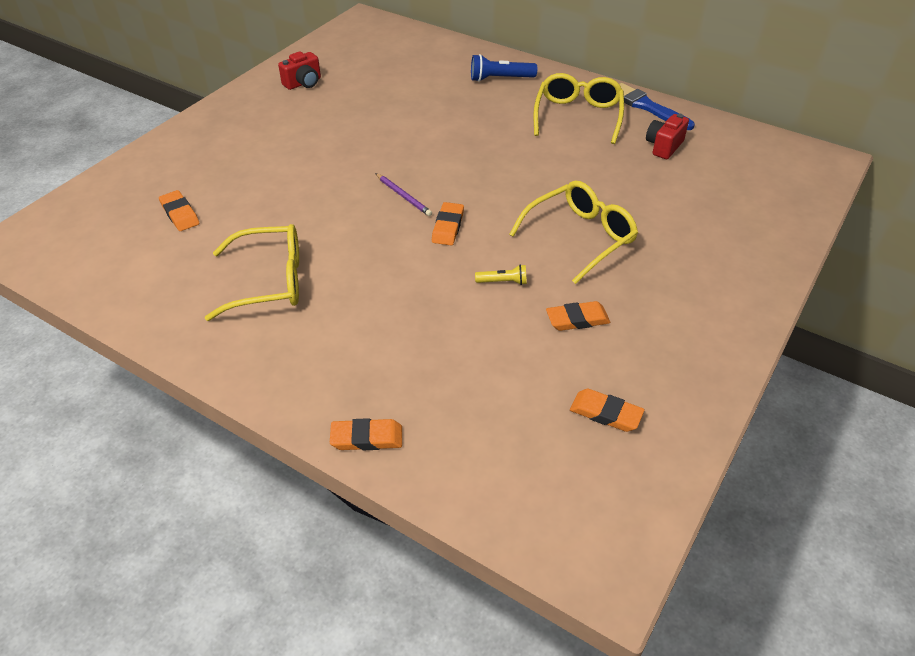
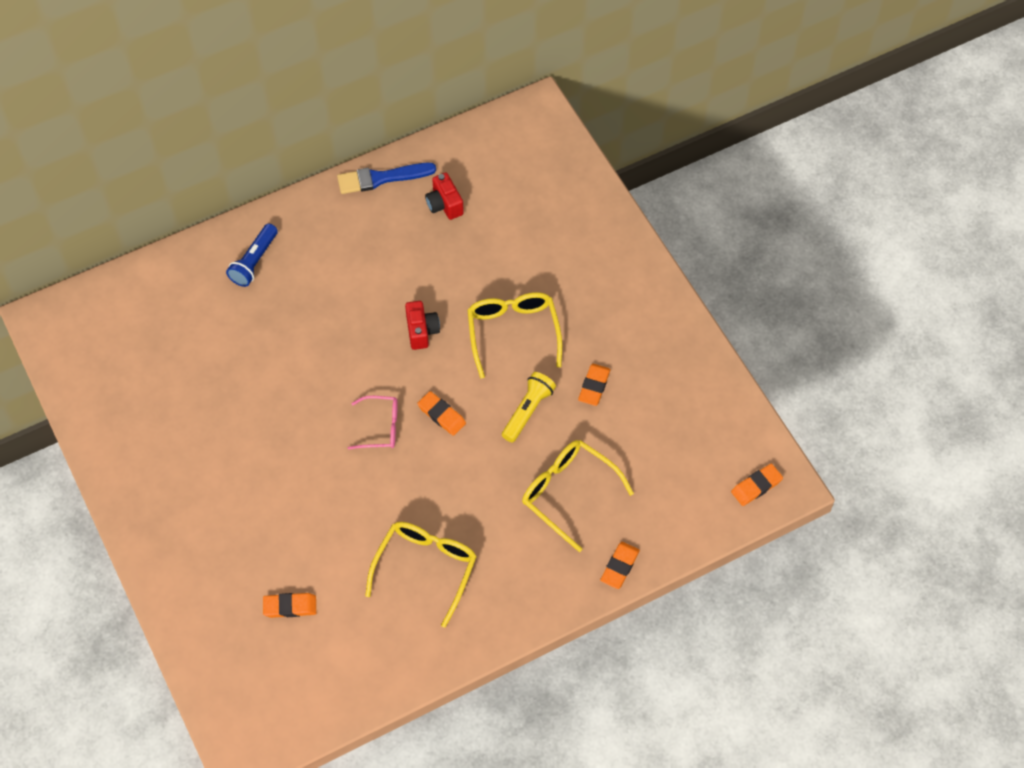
camera: 60 degrees left, 15 degrees up
(303, 83) = (138, 429): red camera -> red camera (421, 331)
(403, 196) = (380, 427): purple pencil -> pink glasses
(503, 282) = (527, 411): yellow flashlight -> yellow flashlight, size x1.71
(578, 116) = (358, 237): yellow glasses -> yellow glasses (568, 493)
(605, 413) = (681, 420): orange eraser -> orange eraser (756, 486)

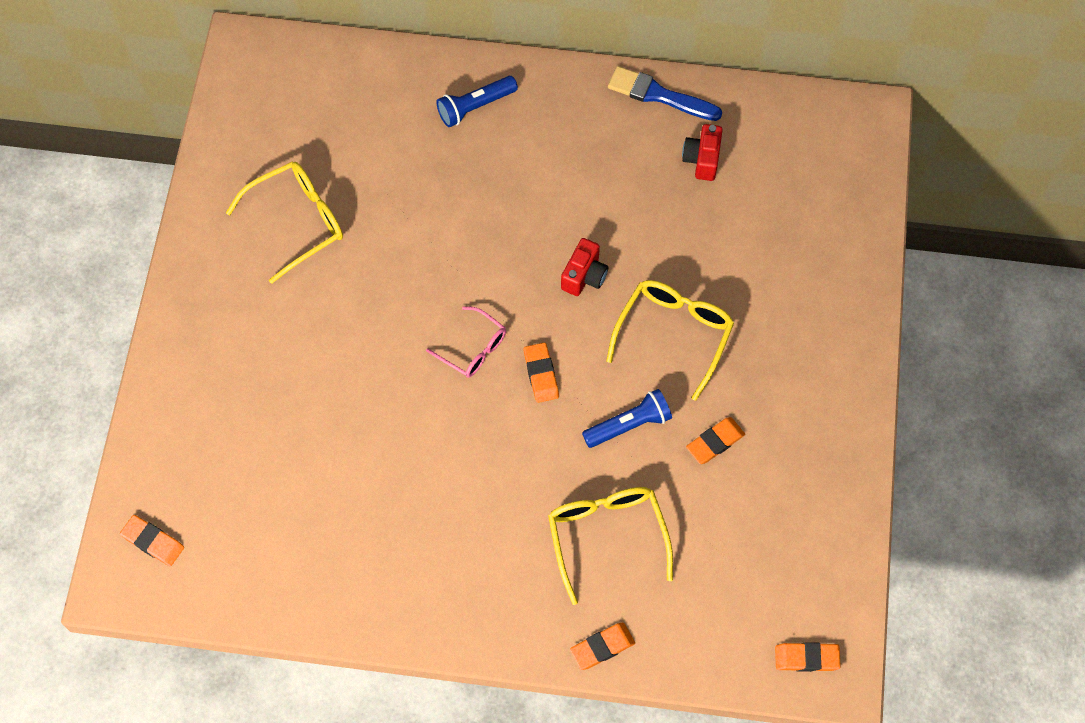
camera: 35 degrees right, 5 degrees up
(290, 607) = (259, 472): orange eraser -> orange eraser (153, 542)
(426, 568) = (412, 520): yellow glasses -> yellow glasses (298, 222)
(527, 411) = (629, 425): yellow flashlight -> blue flashlight

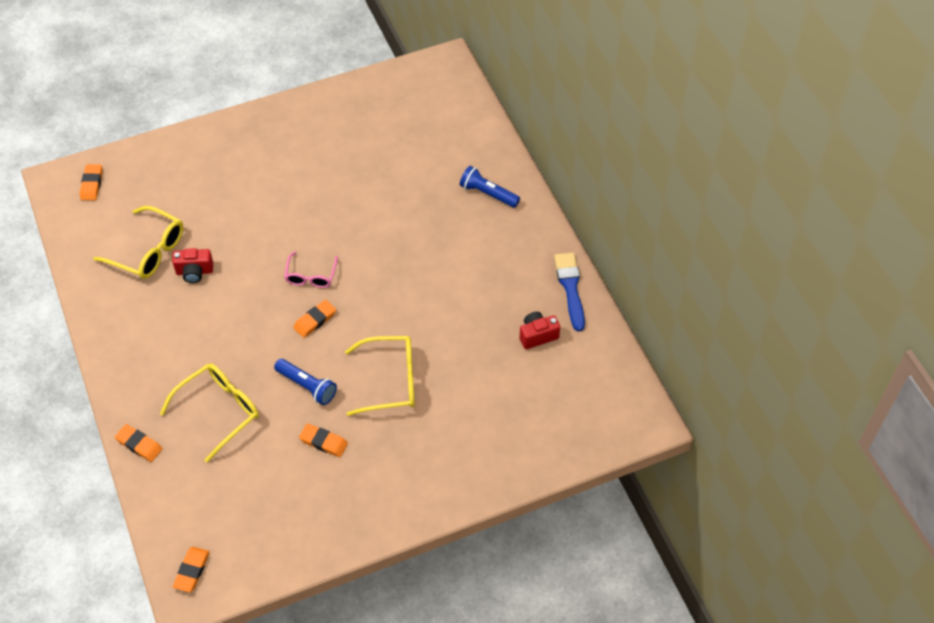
camera: 60 degrees right, 10 degrees down
(298, 222) = (343, 147): yellow glasses -> yellow glasses (148, 251)
(584, 276) = (402, 310): red camera -> red camera (194, 272)
(806, 658) = (192, 570): orange eraser -> orange eraser turned 45 degrees clockwise

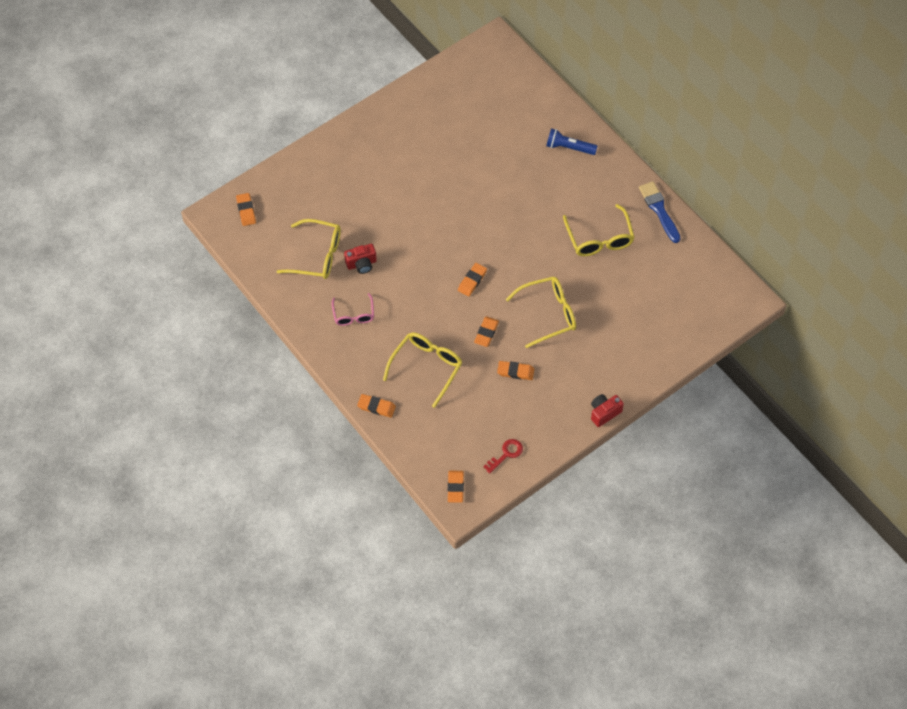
camera: 15 degrees left, 5 degrees up
(271, 543) = (506, 454): none -> red key
(307, 386) = (486, 333): blue flashlight -> orange eraser
(311, 276) = (455, 246): pink glasses -> pink glasses (353, 315)
(486, 306) = (599, 239): none -> yellow glasses
(537, 335) = (647, 253): red camera -> red camera (604, 413)

